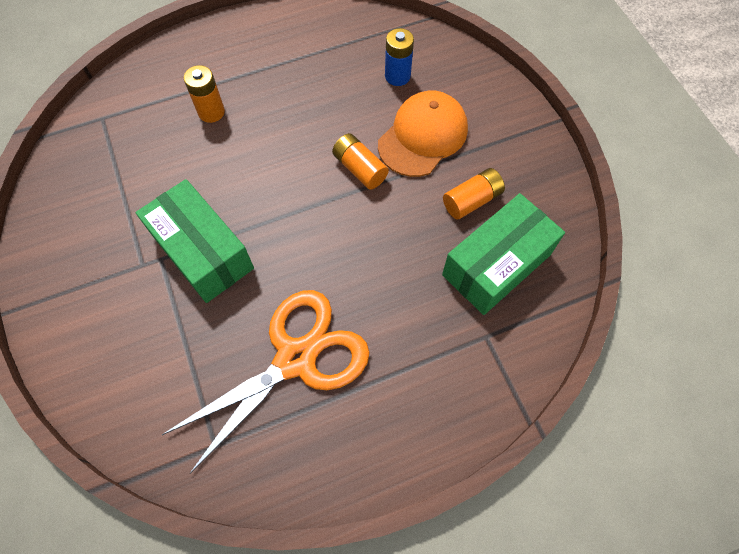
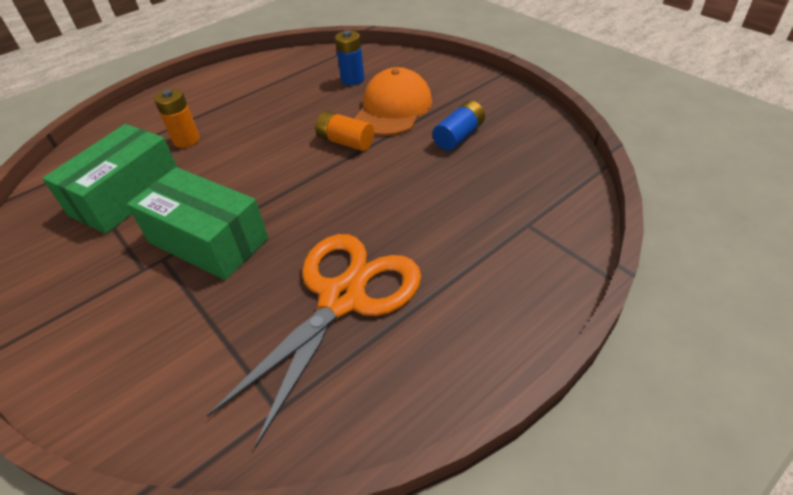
camera: 15 degrees left, 20 degrees down
(472, 200) = (459, 136): orange battery -> blue battery
(496, 265) = (506, 171): green box -> green box (126, 195)

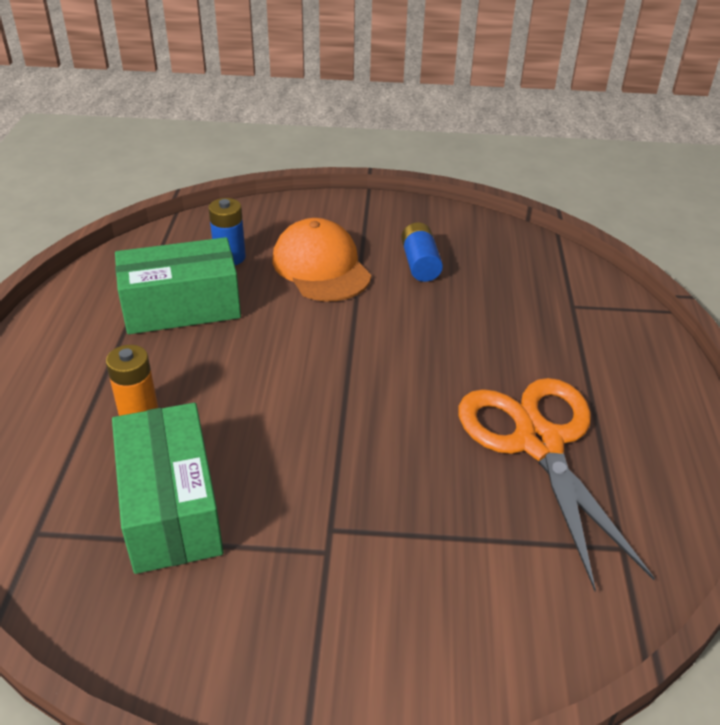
camera: 50 degrees left, 5 degrees down
(208, 240) = (348, 483): green box -> green box (181, 307)
(345, 142) = (327, 320): orange battery -> none

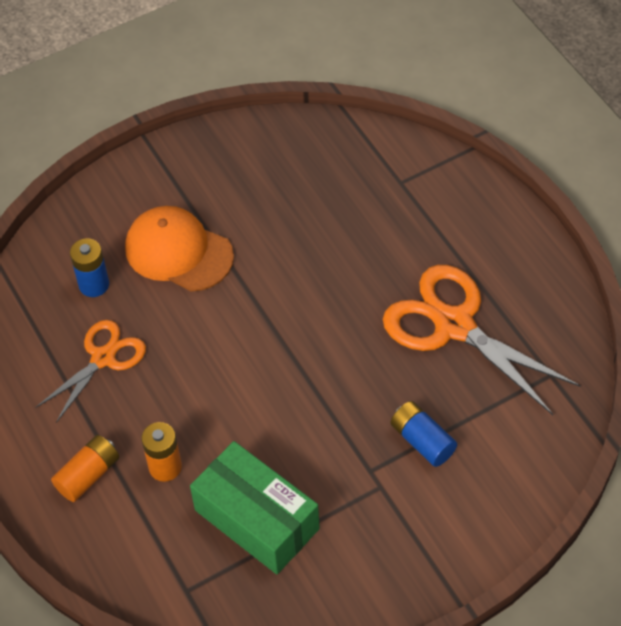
camera: 30 degrees left, 15 degrees up
(69, 383) = (88, 475): none -> orange battery
(181, 307) = (103, 358): green box -> orange scissors
(420, 264) = (255, 203): blue battery -> blue battery (422, 441)

